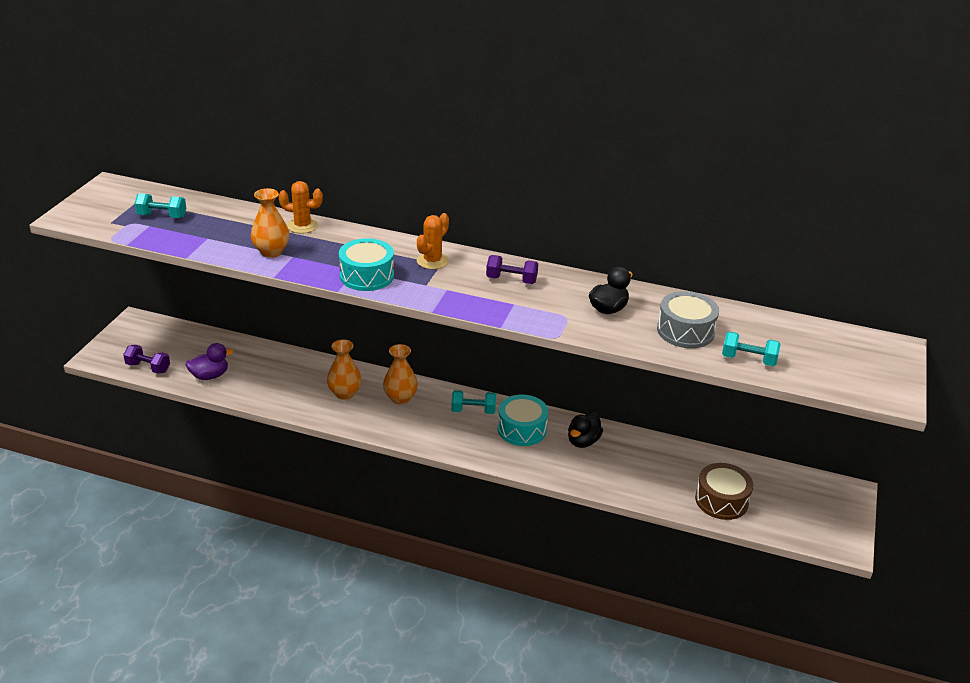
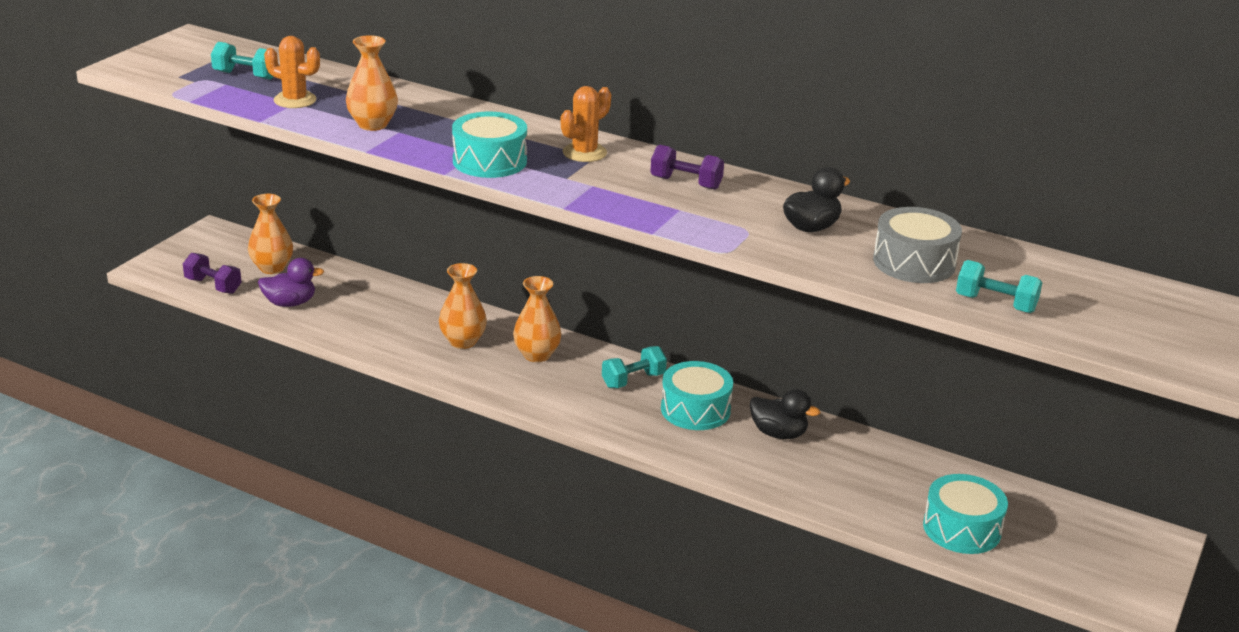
camera: 10 degrees right, 5 degrees down
(188, 347) = (272, 268): none -> orange vase
(302, 226) = (424, 100): orange cactus -> orange cactus (295, 100)
(473, 411) = (633, 380): turquoise dumbbell -> turquoise dumbbell turned 45 degrees counterclockwise
(583, 441) = (778, 433): black duck -> black duck turned 105 degrees counterclockwise
(721, 500) = (962, 529): brown drum -> turquoise drum

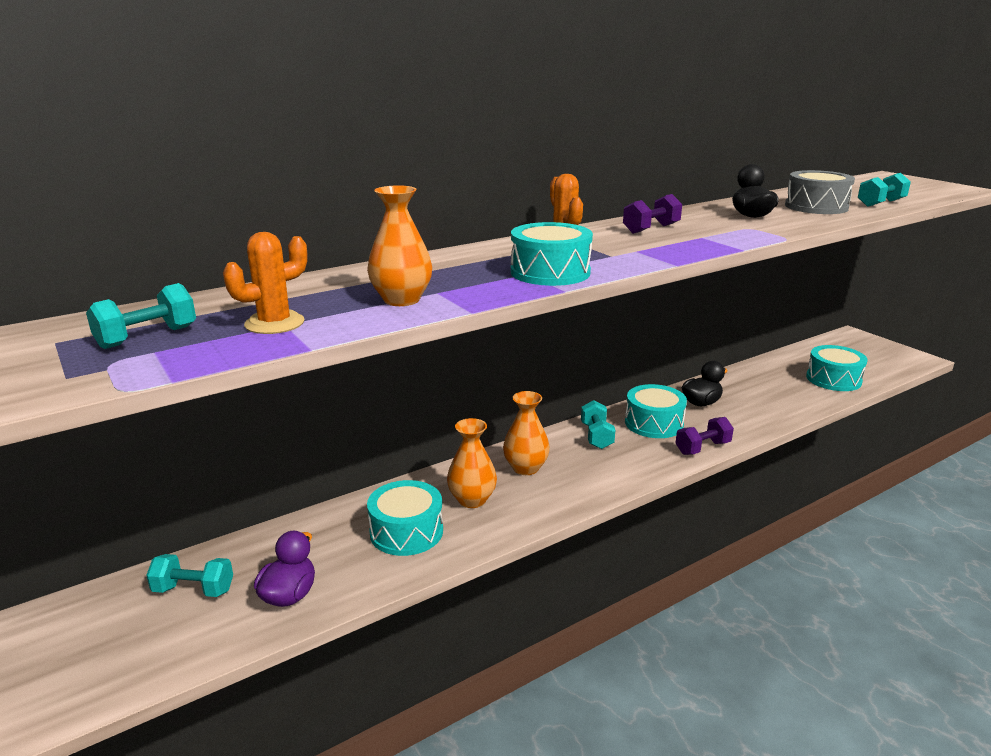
camera: 60 degrees left, 5 degrees down
(213, 286) = (176, 653): purple dumbbell -> purple dumbbell (702, 448)
(272, 268) = (194, 590): orange vase -> turquoise dumbbell
(395, 325) = (406, 532): none -> turquoise drum

